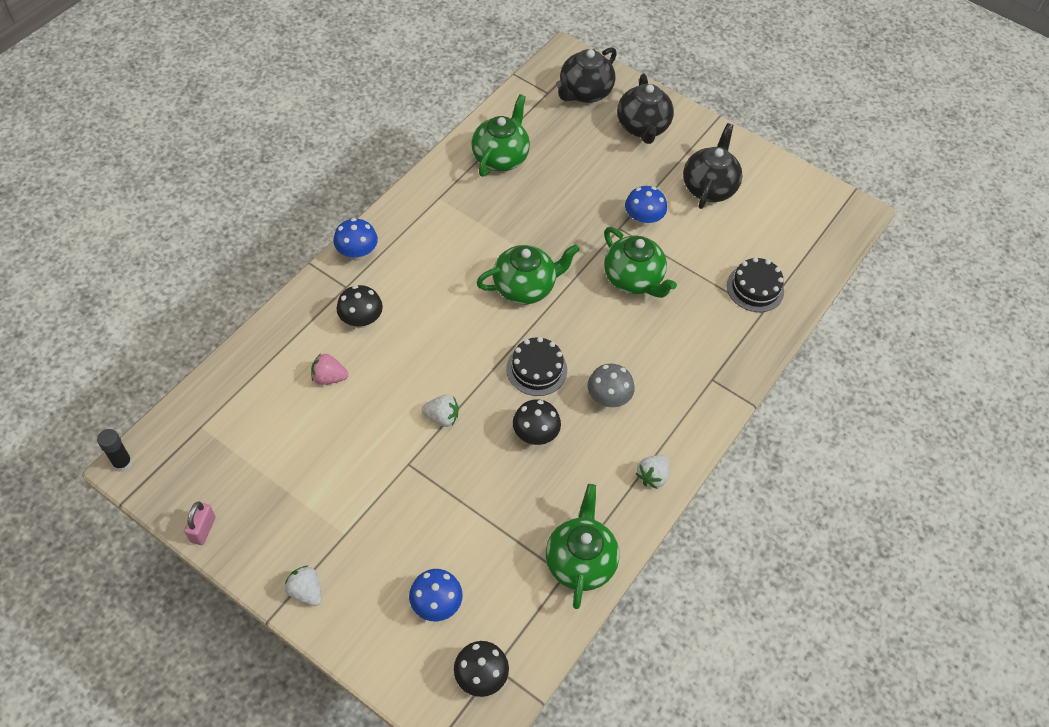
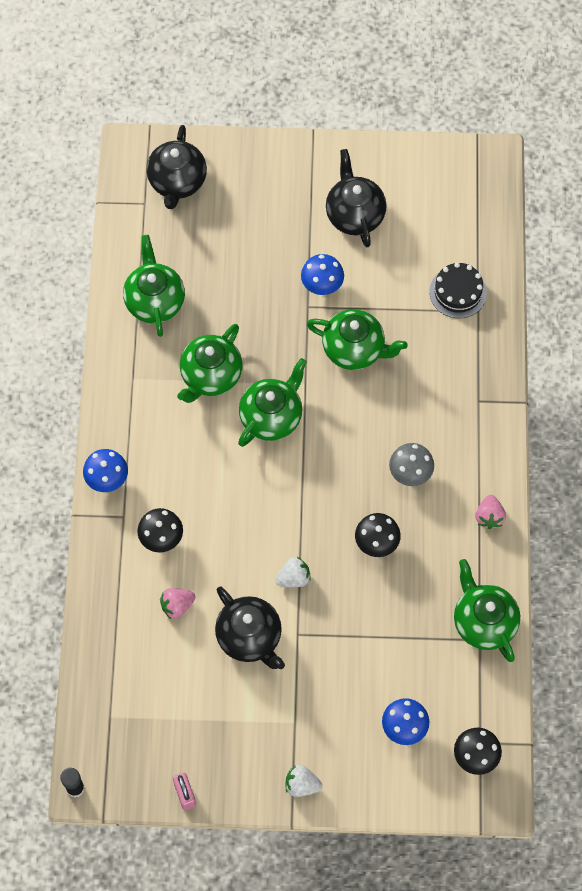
camera: 30 degrees left, 10 degrees up
(500, 231) = (210, 376): none -> green teapot
(536, 369) = (336, 485): black cake -> none
(642, 127) = (255, 187): black teapot -> black teapot (250, 637)
(652, 476) = (489, 516): white strawberry -> pink strawberry

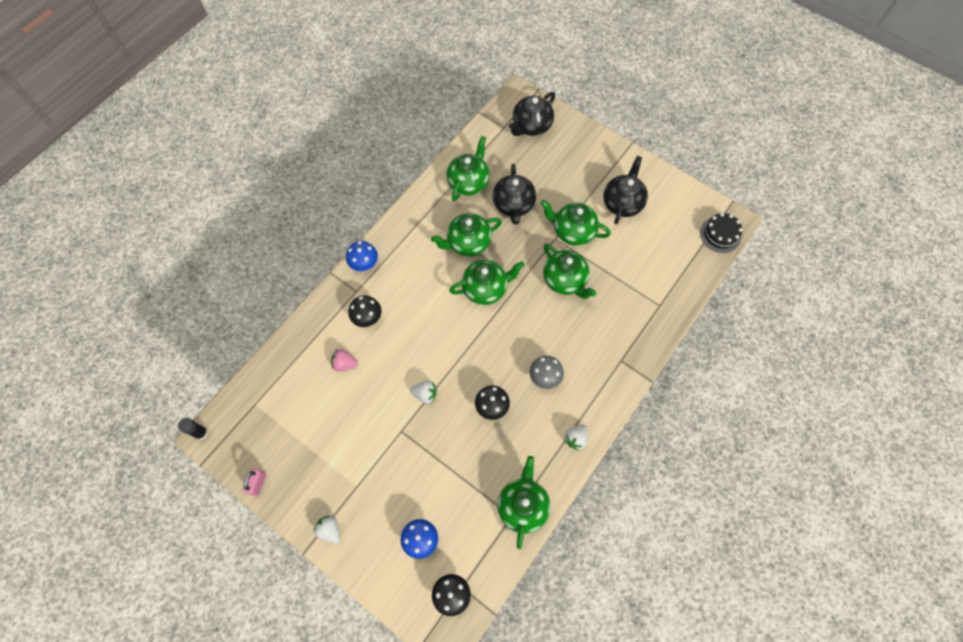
camera: 35 degrees right, 0 degrees up
(250, 637) = (371, 413): black teapot -> black teapot (513, 205)
(322, 285) = (573, 231): blue mushroom -> green teapot
(458, 292) = (654, 286): black cake -> black cake (720, 234)
(489, 516) = (575, 438): pink strawberry -> white strawberry

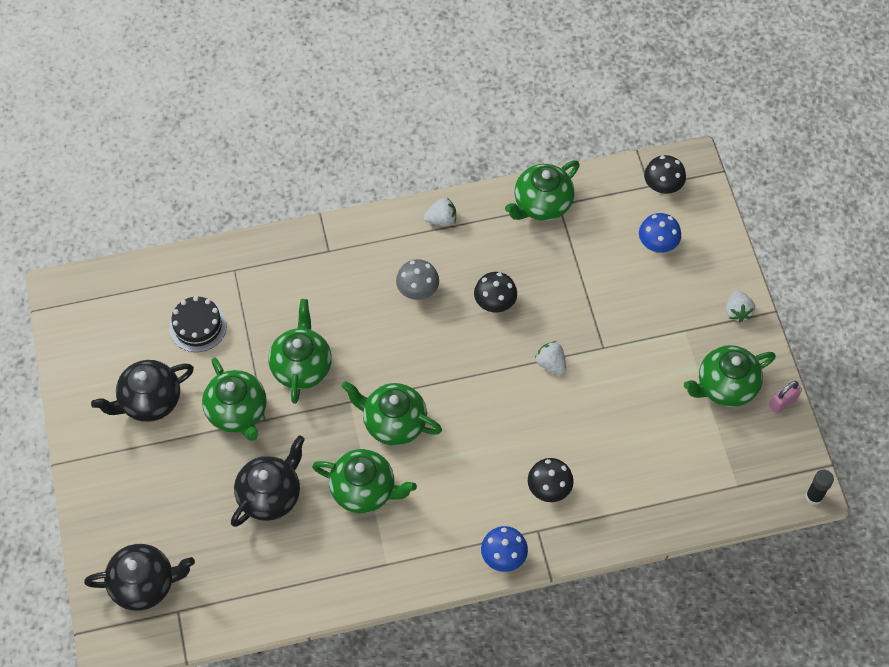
camera: 140 degrees left, 5 degrees down
(345, 364) = (611, 456): pink strawberry -> none
(468, 182) = (293, 567): green teapot -> green teapot (725, 386)
(720, 234) = (91, 288): black cake -> black cake (198, 326)

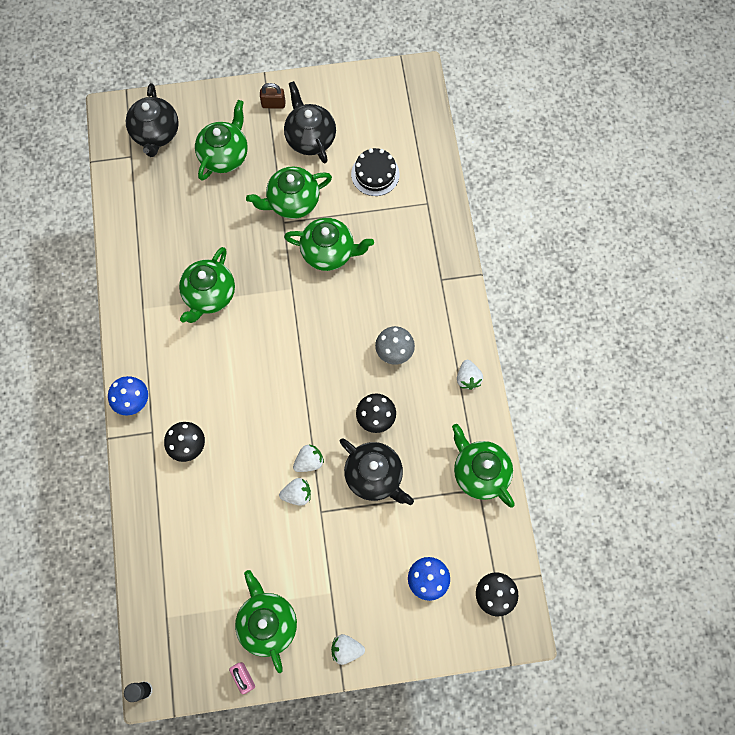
camera: 95 degrees right, 10 degrees up
(101, 448) = (273, 104): none -> brown padlock
(270, 495) = (216, 224): black teapot -> black teapot (374, 476)
(393, 422) = (267, 322): green teapot -> green teapot (225, 155)
(588, 372) = (297, 494): none -> white strawberry

